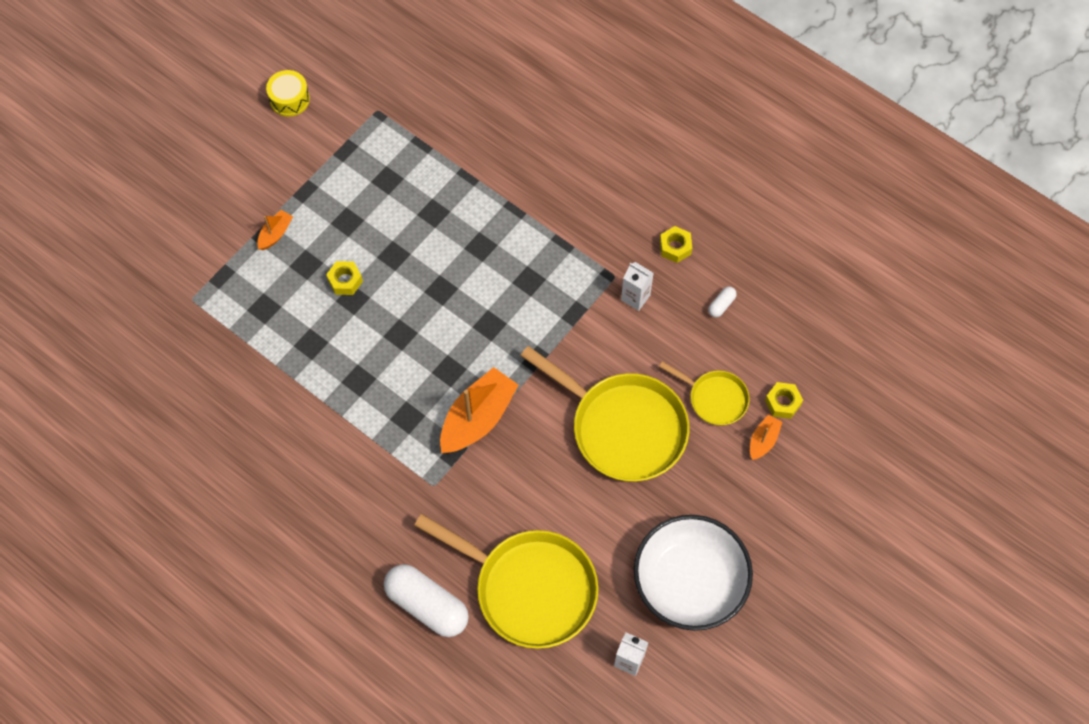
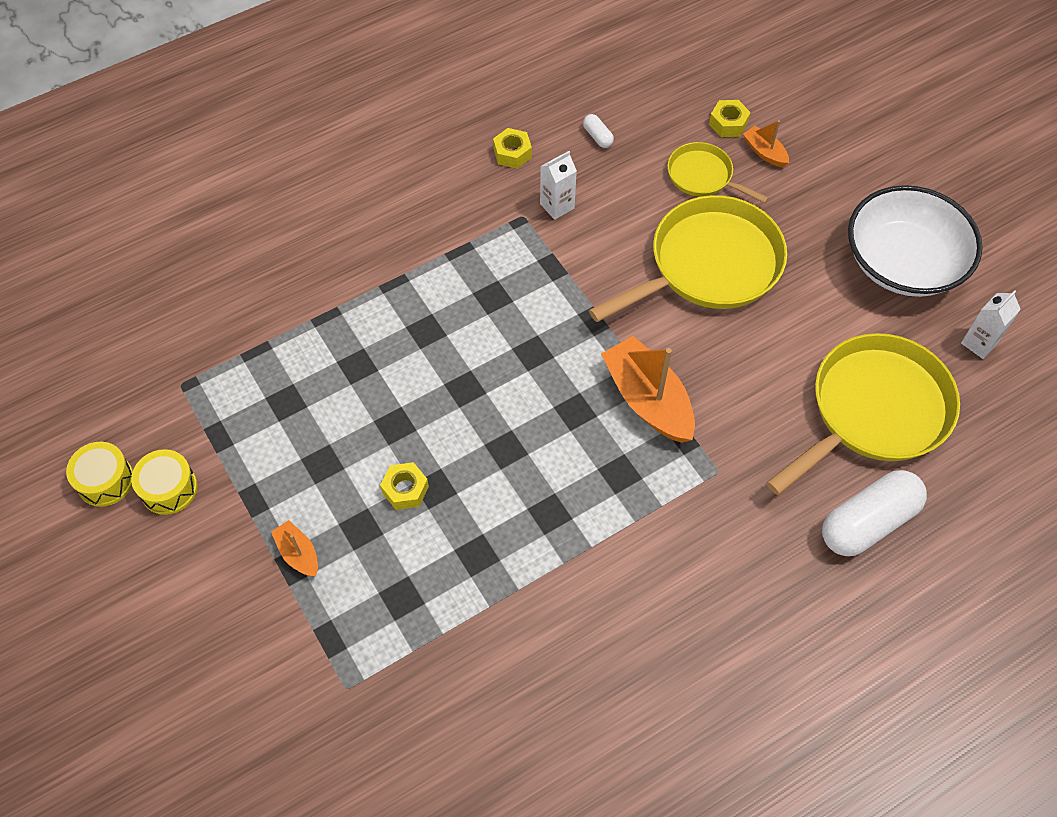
camera: 70 degrees left, 5 degrees down
(296, 138) = (169, 488): none -> yellow drum
(714, 398) = (703, 176): yellow pan -> yellow pan turned 105 degrees counterclockwise

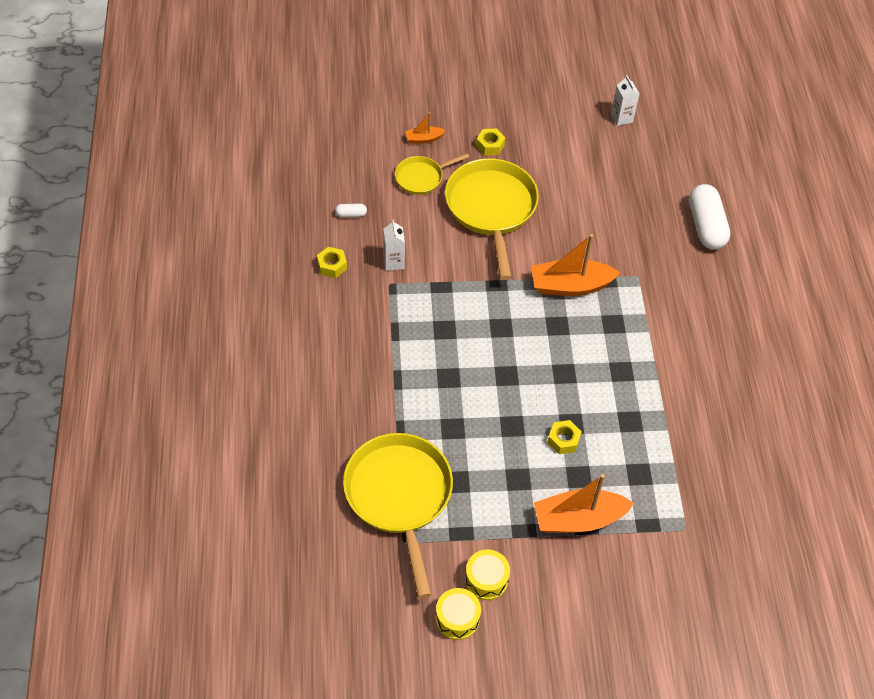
camera: 65 degrees left, 5 degrees down
(298, 553) = (578, 519): orange boat -> orange boat, size x2.02
(728, 123) = (388, 144): yellow nut -> yellow nut (490, 145)
(873, 411) = (638, 186): yellow pan -> yellow pan (399, 496)
(903, 262) = (547, 120): white bowl -> none

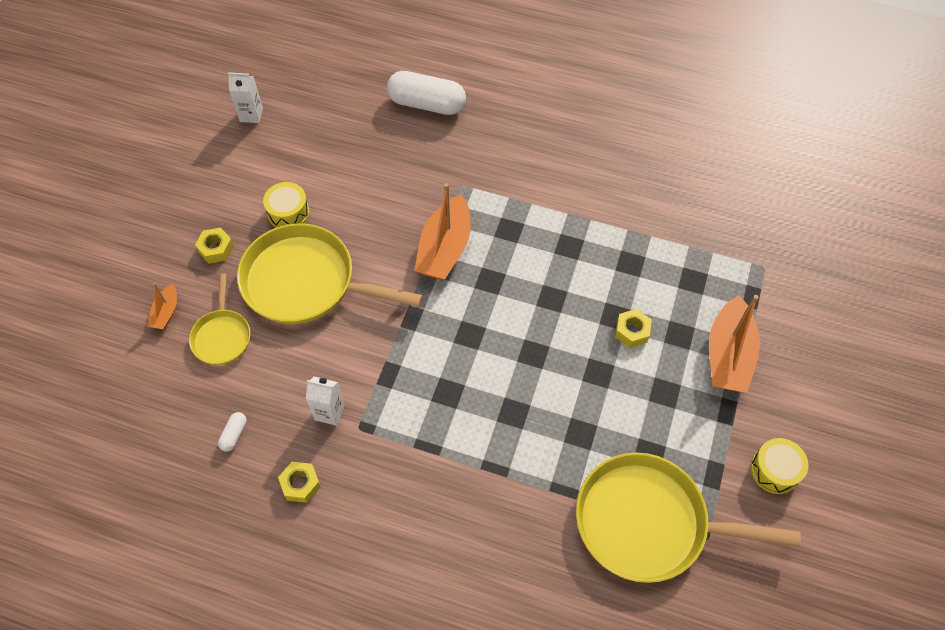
camera: 65 degrees left, 5 degrees up
(457, 618) = (813, 517): yellow drum -> yellow drum (288, 212)

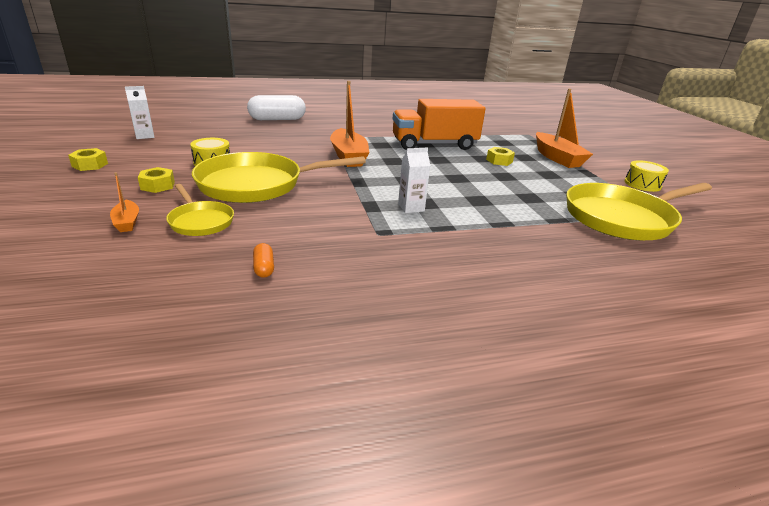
camera: 35 degrees left, 30 degrees down
(234, 434) = (264, 268): white capsule -> orange capsule
(300, 484) = (362, 276): yellow nut -> yellow nut (90, 165)
(329, 412) = (344, 233): white carton -> white carton (411, 207)
(582, 253) = (434, 145): none -> orange truck

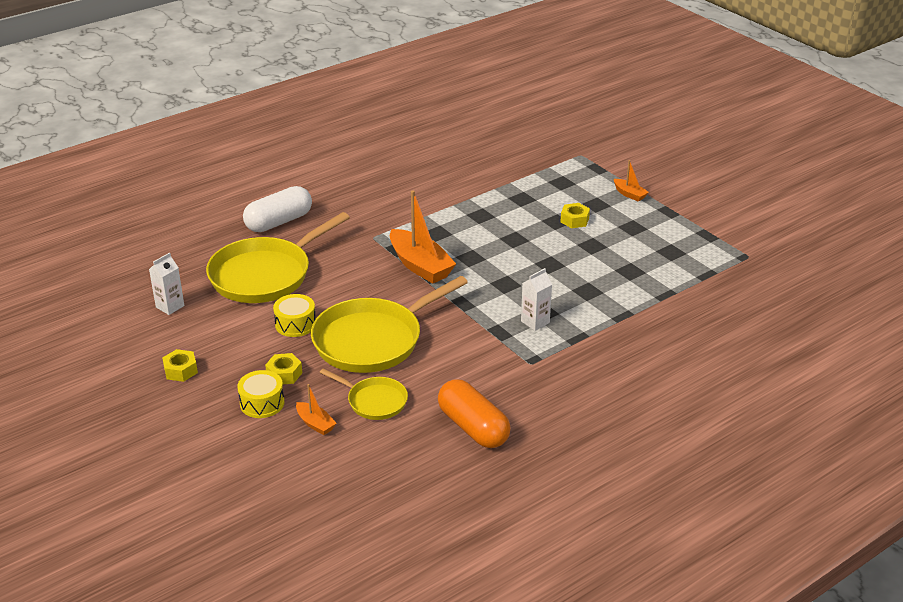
camera: 20 degrees left, 5 degrees up
(264, 268) = (473, 427): orange capsule -> orange capsule, size x2.36
(434, 145) = (492, 213): orange truck -> none
(557, 158) = (629, 194): orange boat -> orange boat, size x0.49
(622, 218) = (718, 272): yellow pan -> yellow pan (265, 275)
(642, 184) = (724, 213): yellow drum -> yellow drum (262, 403)

